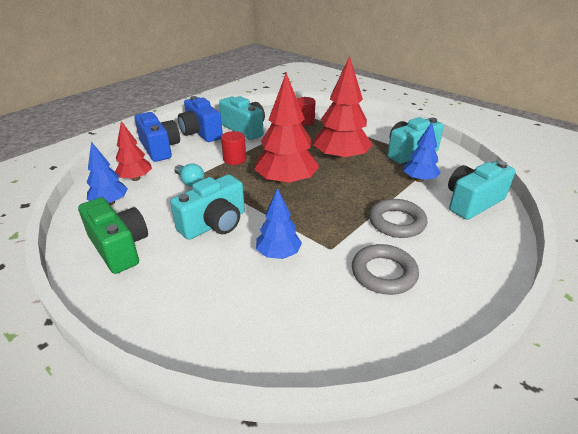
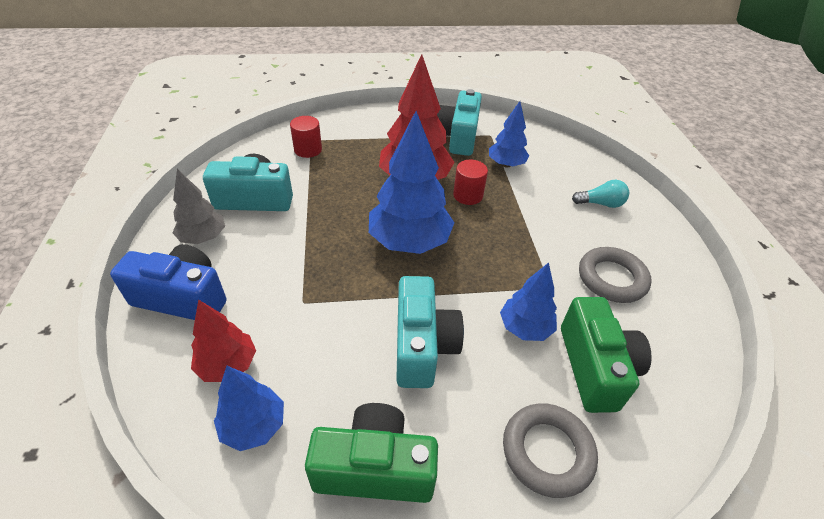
camera: 50 degrees left, 10 degrees up
(190, 182) = (308, 316): turquoise light bulb -> turquoise light bulb (600, 203)
(201, 133) = (203, 237): blue camera -> grey tree
(234, 159) = (310, 249): red cylinder -> red cylinder (468, 195)
(284, 299) = (595, 367): none -> green camera
(286, 182) = (409, 242): red tree -> blue tree
(396, 222) = (552, 221): grey ring -> grey ring (547, 452)
(472, 202) = (567, 164): turquoise camera -> none

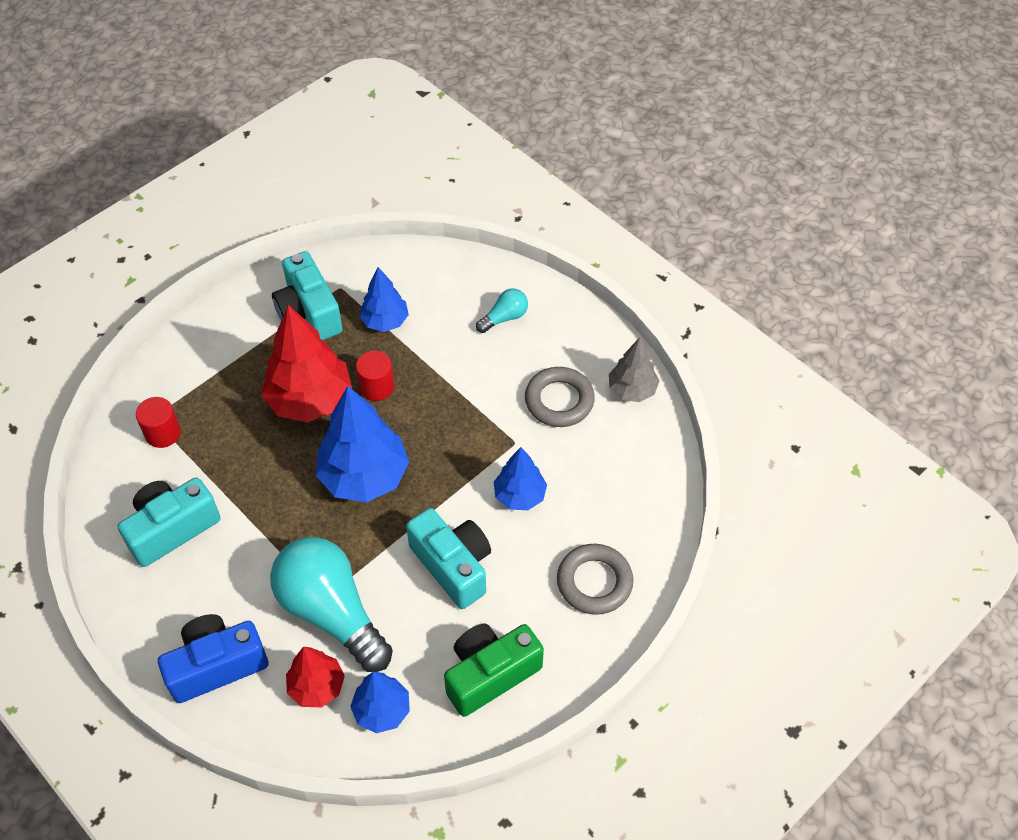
camera: 35 degrees left, 10 degrees up
(203, 237) = (168, 602): grey tree -> grey tree (632, 390)
(296, 316) = (331, 612): none -> turquoise light bulb
(595, 367) = (590, 494): green camera -> none

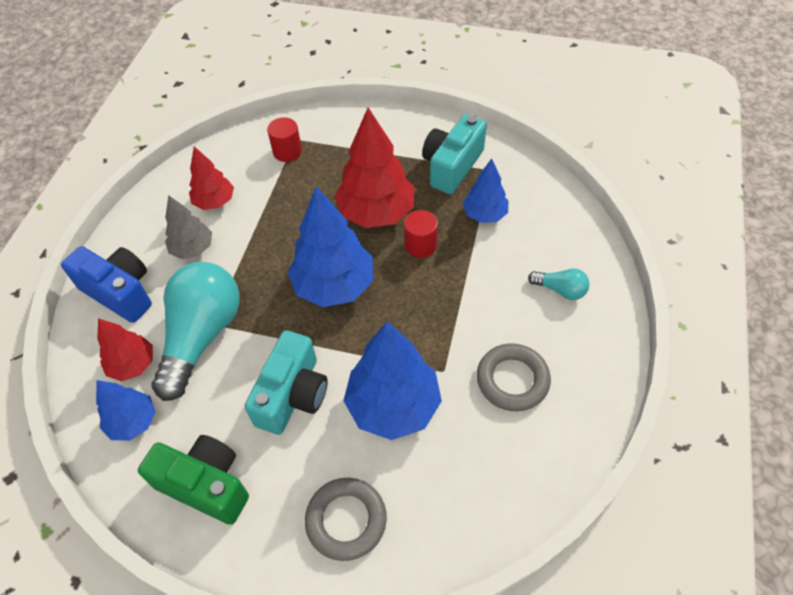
camera: 60 degrees right, 0 degrees up
(172, 529) = (215, 202): turquoise camera -> red tree
(519, 495) = (393, 405): blue tree -> blue tree, size x1.74
(632, 390) = (573, 434): grey tree -> grey tree (193, 249)

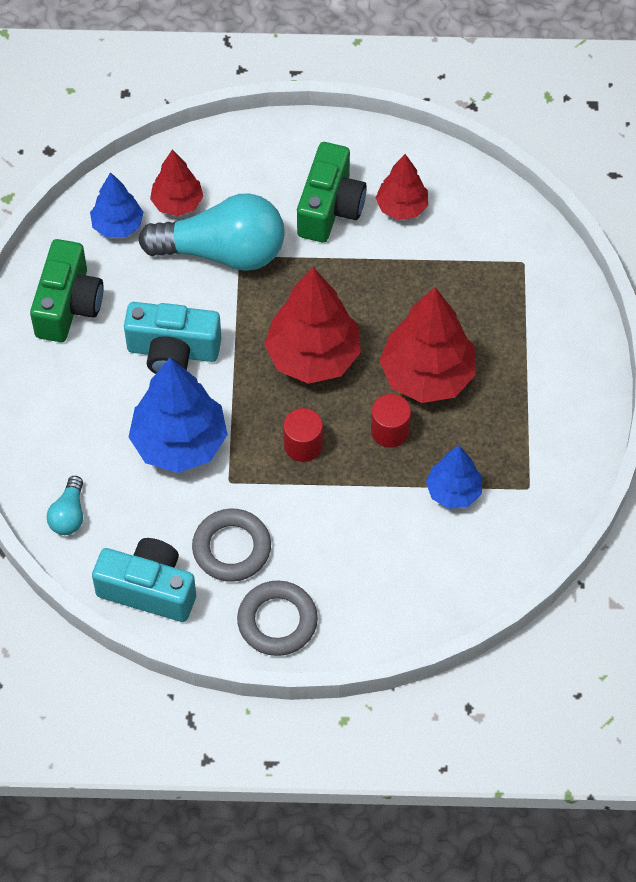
camera: 75 degrees right, 5 degrees up
(120, 292) = (258, 160): blue camera -> none
(193, 249) = (330, 207): grey tree -> green camera
(287, 151) = (500, 258): red cylinder -> red cylinder (303, 445)
(334, 285) = (313, 356): blue tree -> red tree
(346, 520) = (56, 427): grey ring -> grey ring (277, 621)
(452, 166) = (524, 444): turquoise camera -> turquoise camera (149, 589)
(560, 290) = (360, 584): turquoise light bulb -> turquoise light bulb (69, 514)

